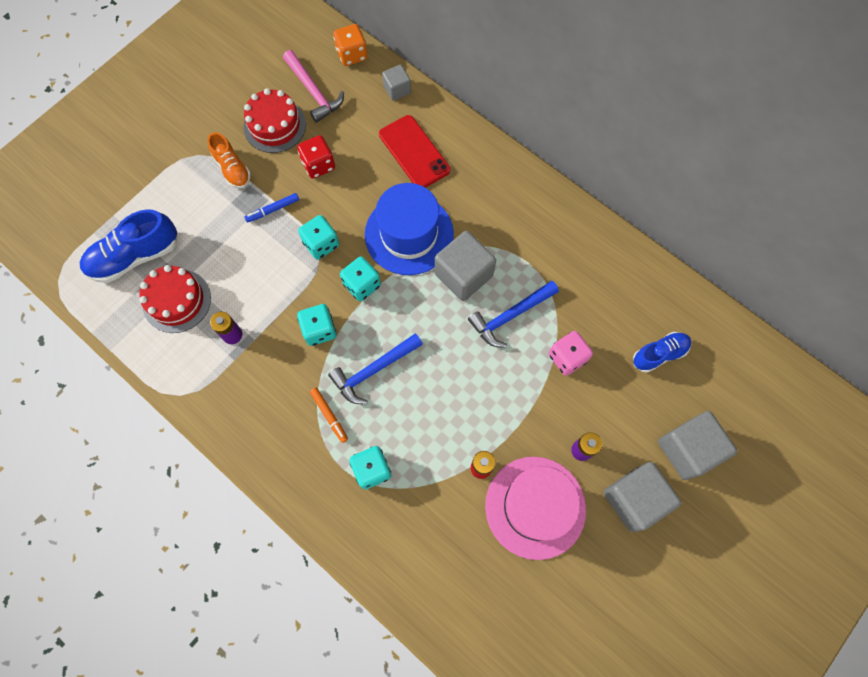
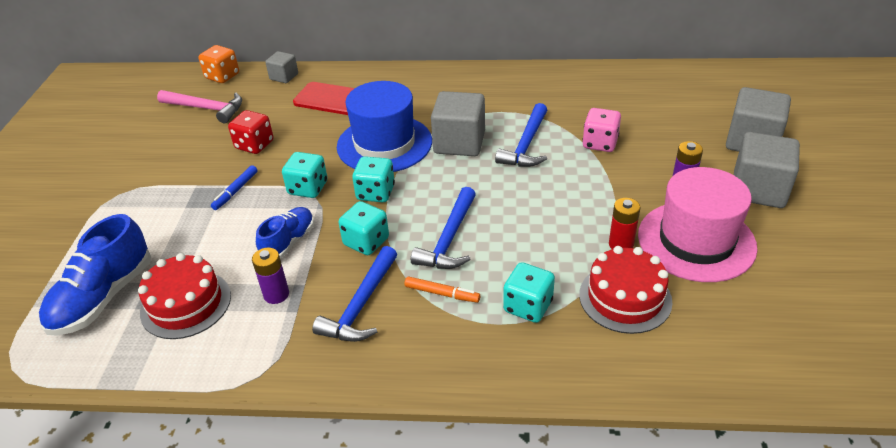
camera: 35 degrees left, 30 degrees down
(232, 169) = (166, 186): orange shoe -> none
(274, 385) = (361, 305): none -> blue hammer
(275, 125) = (186, 142): red cake -> red cake (625, 298)
(659, 354) = (661, 107): blue shoe -> blue shoe (289, 242)

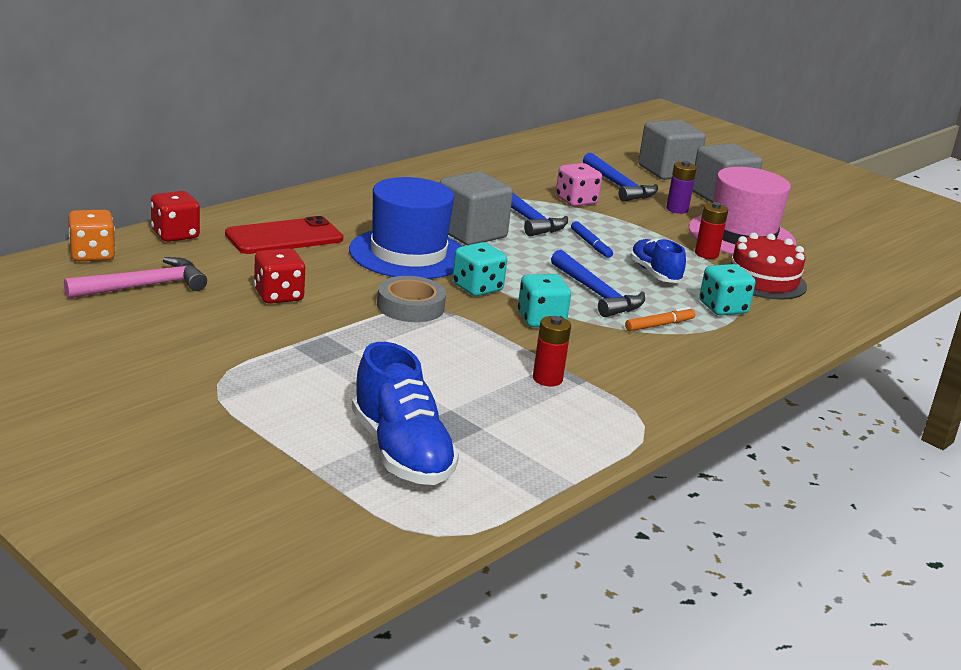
camera: 55 degrees left, 15 degrees down
(186, 304) = (488, 419): red cake -> none
(235, 191) = (344, 333): blue marker -> blue marker (590, 244)
(276, 294) = (547, 379): purple battery -> red battery
(284, 77) = (175, 235): grey cube -> red dice
(289, 242) = (480, 345): blue shoe -> blue shoe (655, 273)
(308, 188) = (410, 306): turquoise dice -> grey tape
(361, 305) = (622, 356): blue hammer -> blue hammer (619, 186)

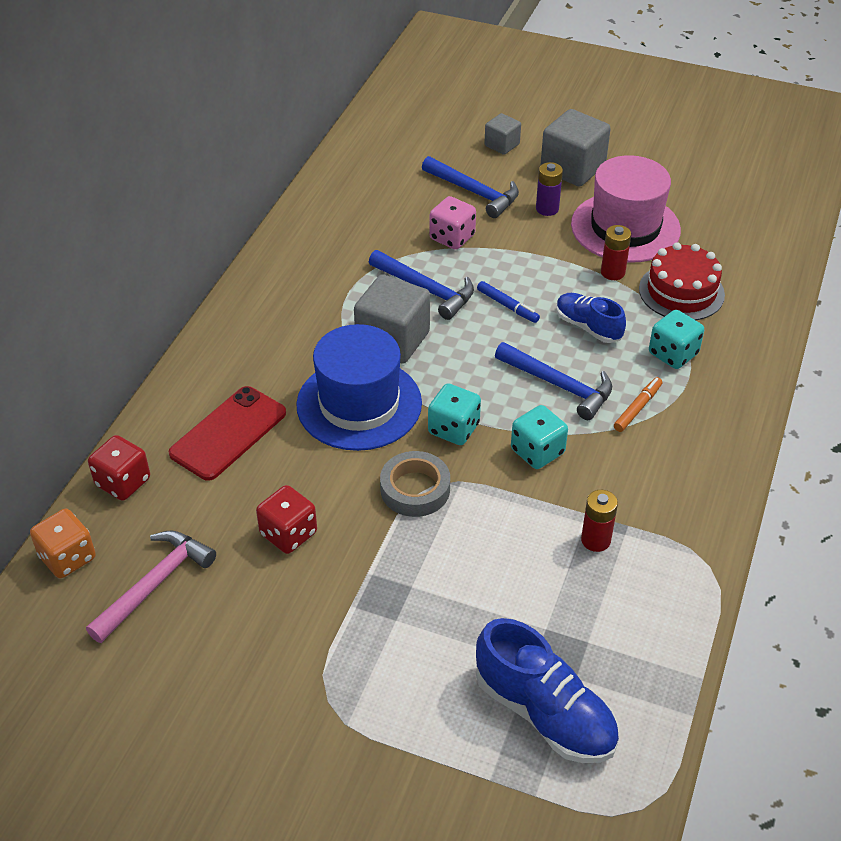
camera: 20 degrees left, 20 degrees up
(667, 171) = (502, 145): grey cube -> grey cube, size x0.55

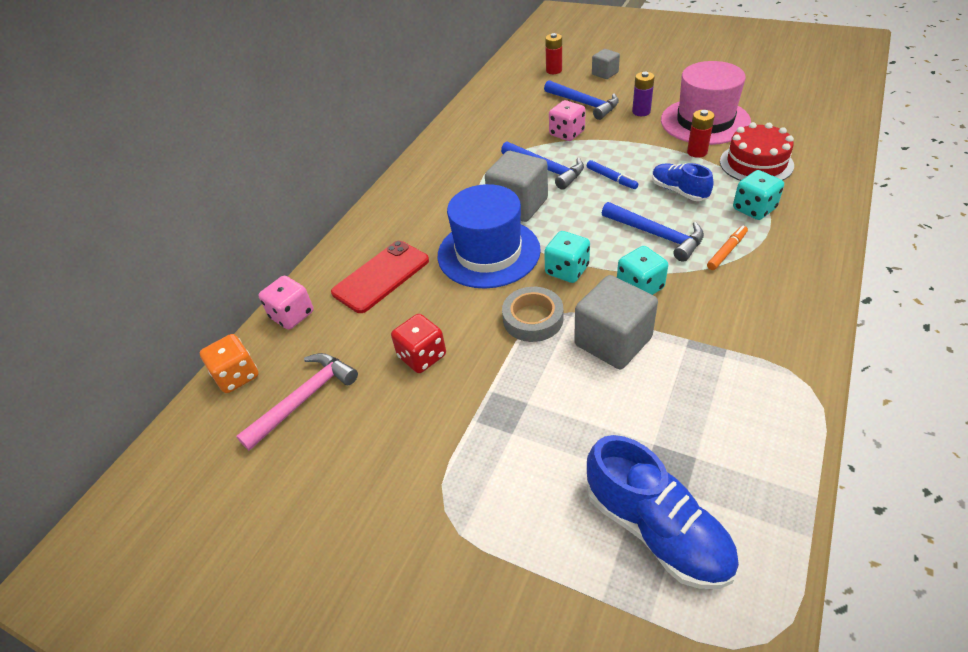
camera: 10 degrees right, 0 degrees up
(123, 482) = (292, 315): red dice -> pink dice
(572, 168) = (660, 85): grey cube -> grey cube (613, 341)
(595, 540) = (697, 362): red battery -> red battery (554, 70)

